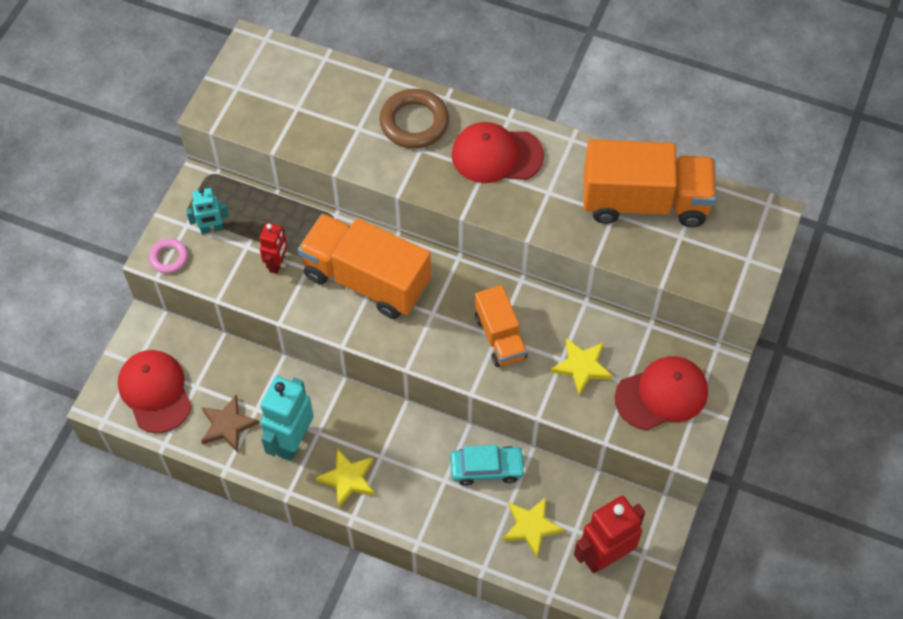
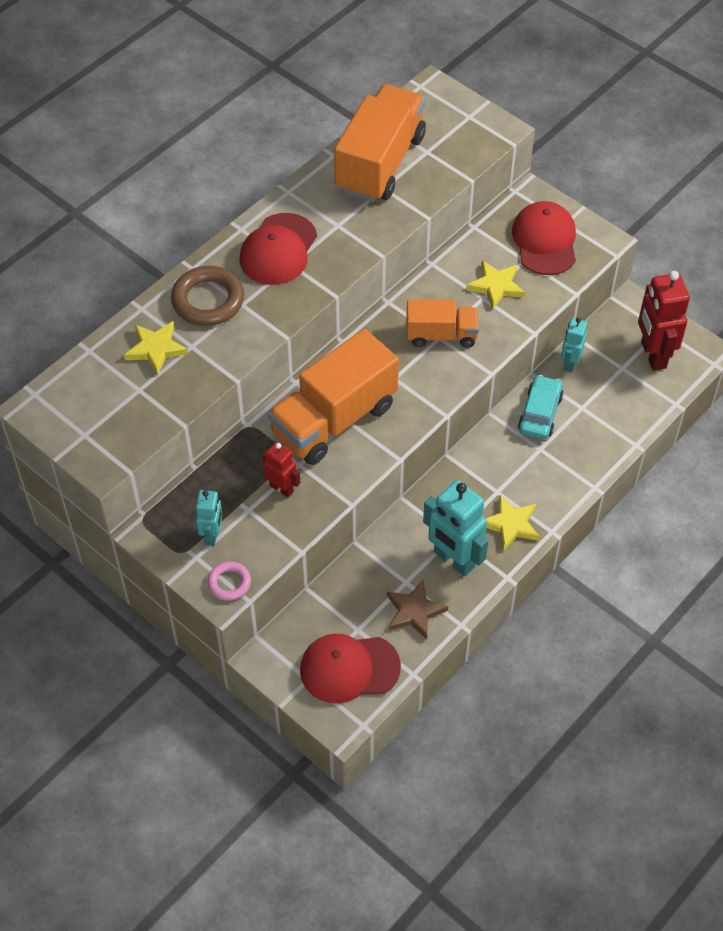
camera: 70 degrees left, 5 degrees down
(531, 527) = (608, 398): yellow star -> yellow star (156, 349)
(560, 479) = (570, 363): none -> turquoise robot

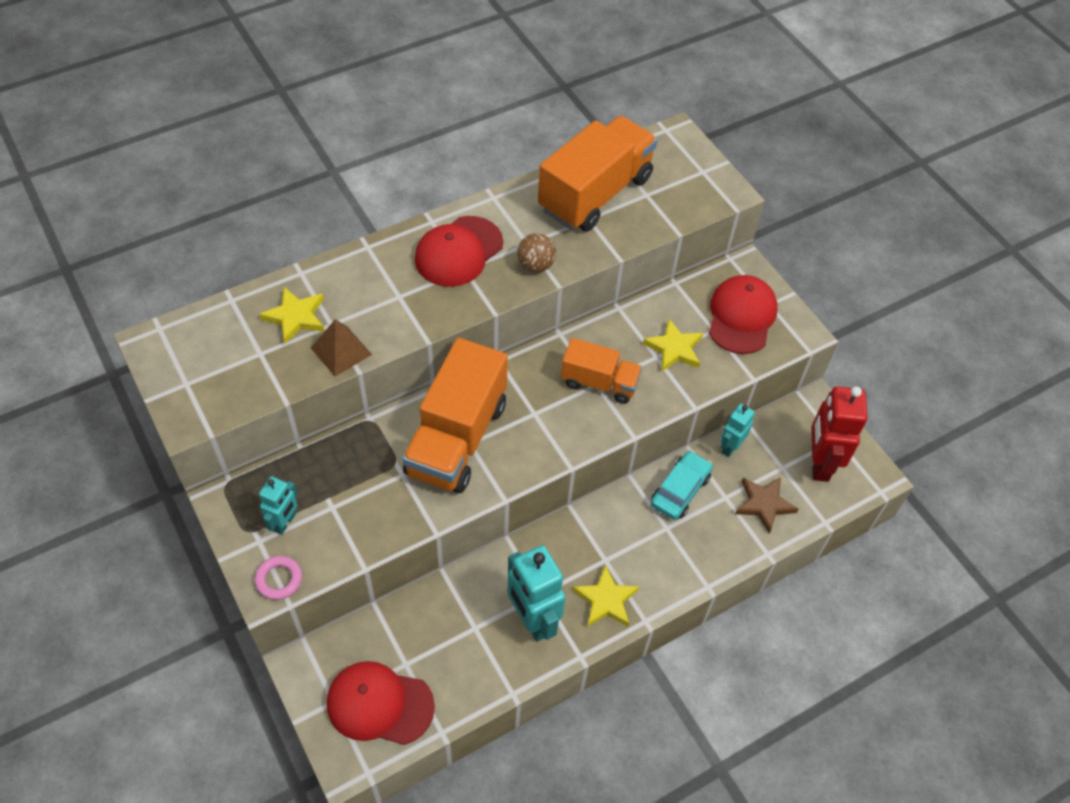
camera: 15 degrees right, 0 degrees up
(208, 300) = (368, 283): brown ring -> none
(212, 367) = (341, 351): none -> brown pyramid
(281, 488) = (374, 495): red robot -> none
(334, 419) = (457, 438): orange truck -> orange truck turned 45 degrees counterclockwise
(353, 243) = (535, 265): none -> brown ball
(414, 611) = (470, 663): brown star -> brown star (764, 504)

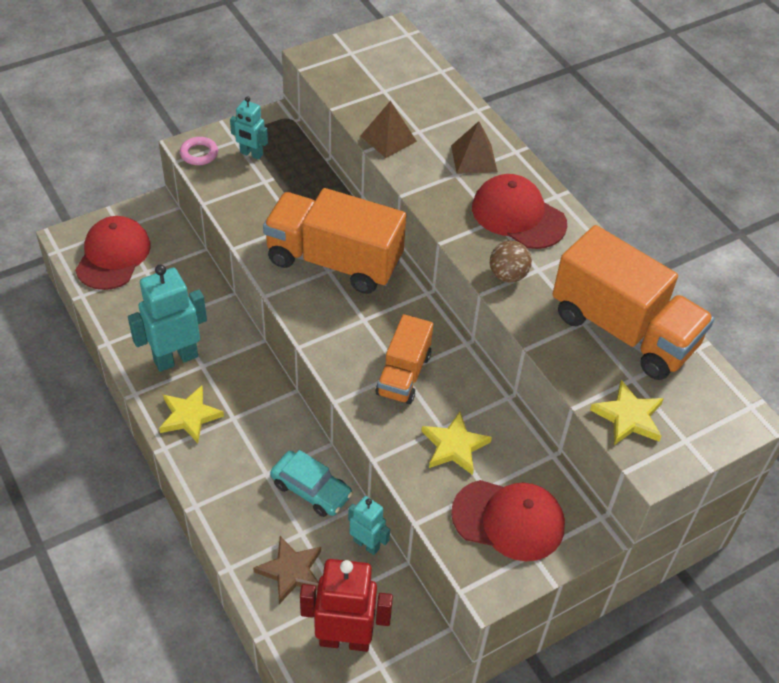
camera: 90 degrees right, 5 degrees down
(295, 317) = (425, 109): yellow star -> yellow star (628, 417)
(376, 280) = (474, 158): none -> brown pyramid

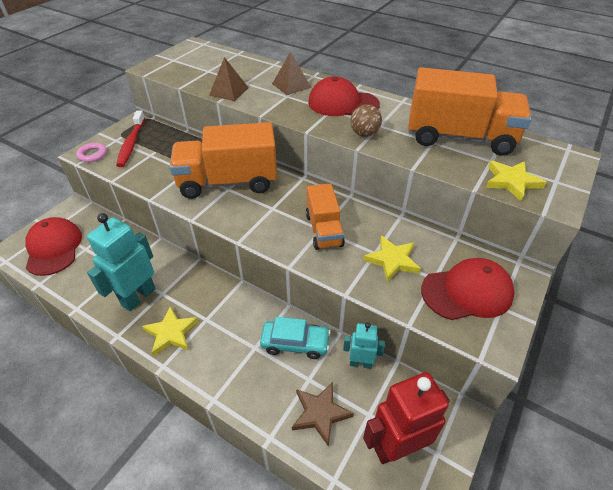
camera: 25 degrees left, 5 degrees down
(251, 154) = (131, 143): turquoise robot -> red toothbrush

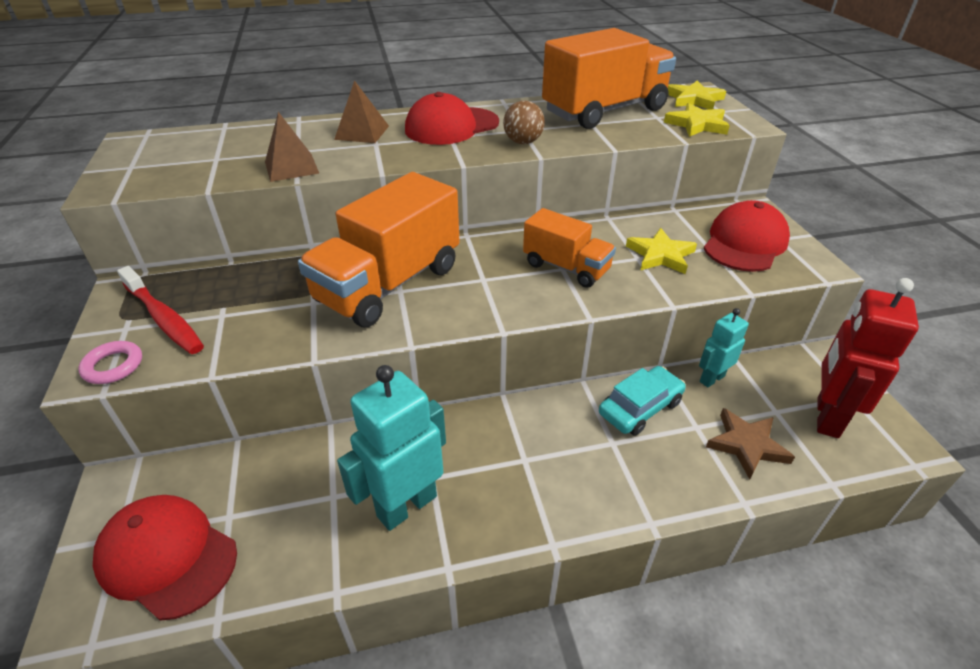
camera: 45 degrees left, 5 degrees down
(138, 297) = (406, 505): turquoise robot -> turquoise robot turned 60 degrees clockwise
(171, 333) = (508, 505): yellow star -> yellow star (694, 99)

